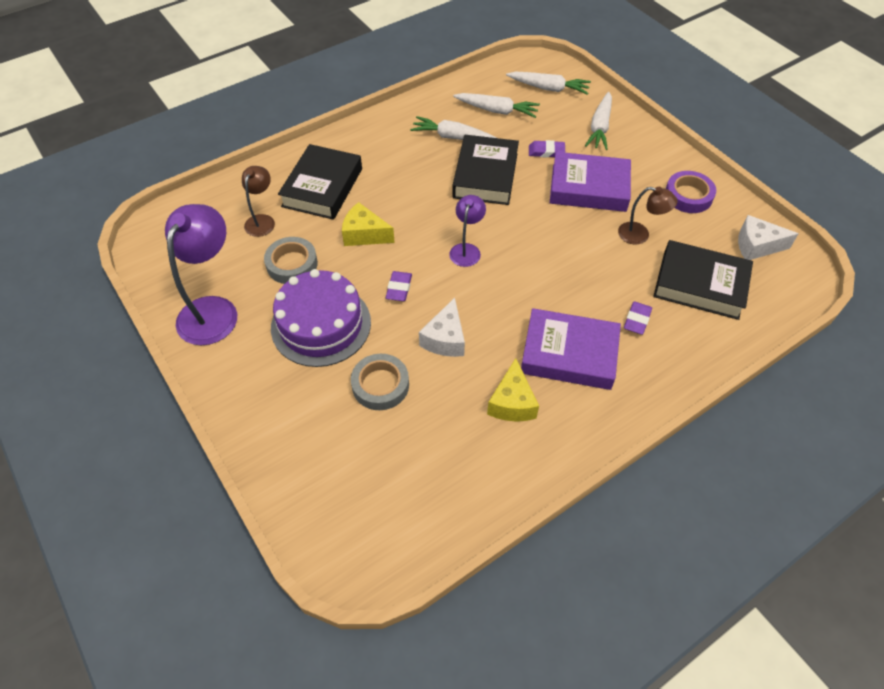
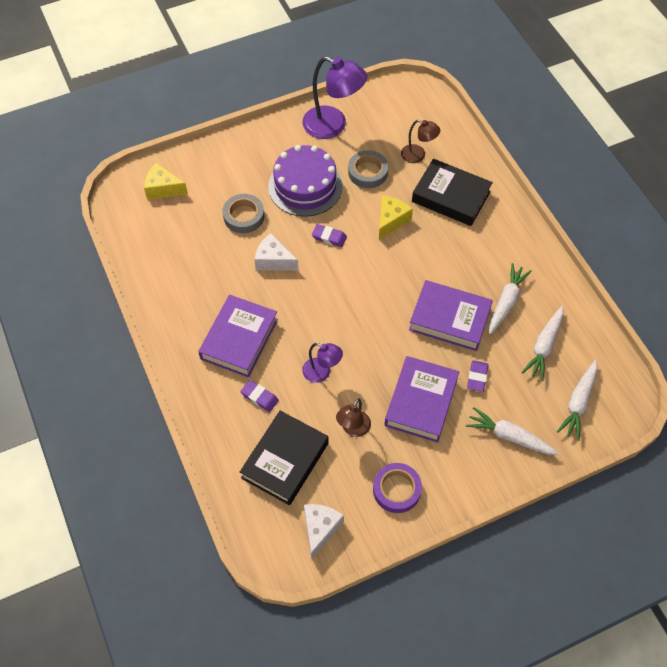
camera: 100 degrees right, 5 degrees up
(466, 250) = (361, 289): purple lamp -> purple lamp (322, 373)
(485, 175) = (449, 319): black book -> purple book
(512, 402) = (207, 292): yellow cheese -> yellow cheese (163, 188)

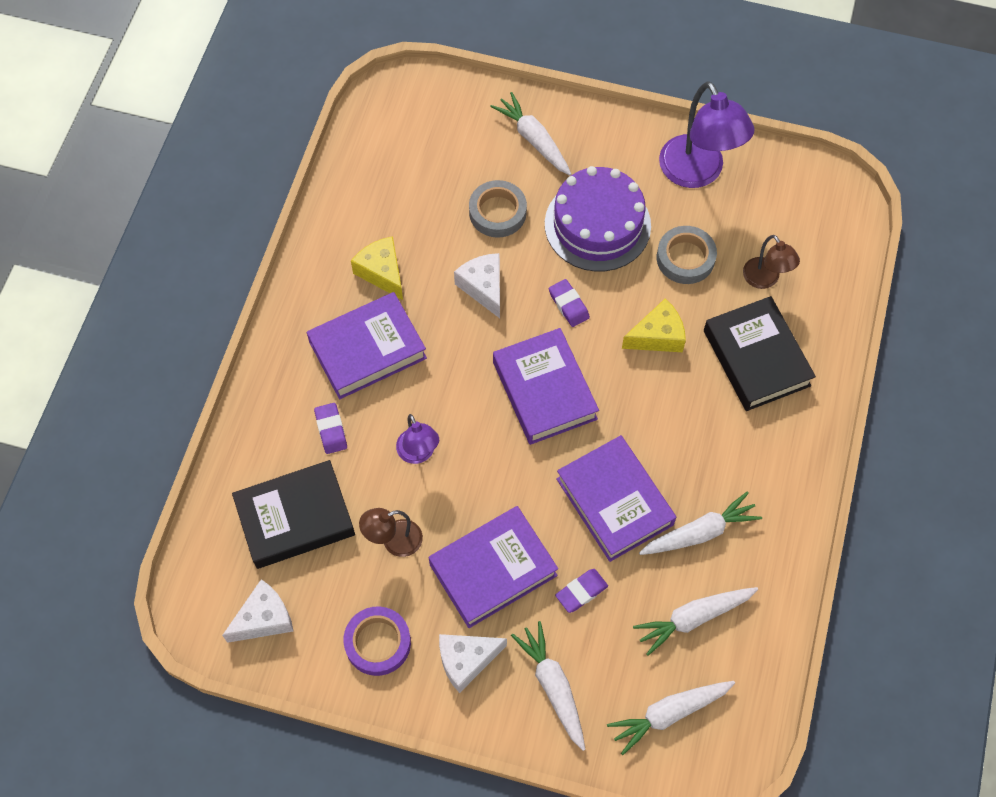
camera: 40 degrees right, 5 degrees up
(163, 188) = (440, 118): yellow cheese -> yellow cheese (382, 272)
(227, 165) = (533, 139): none -> white carrot
(358, 290) = (544, 390): none -> purple book
(453, 460) = (466, 661): none -> white cheese

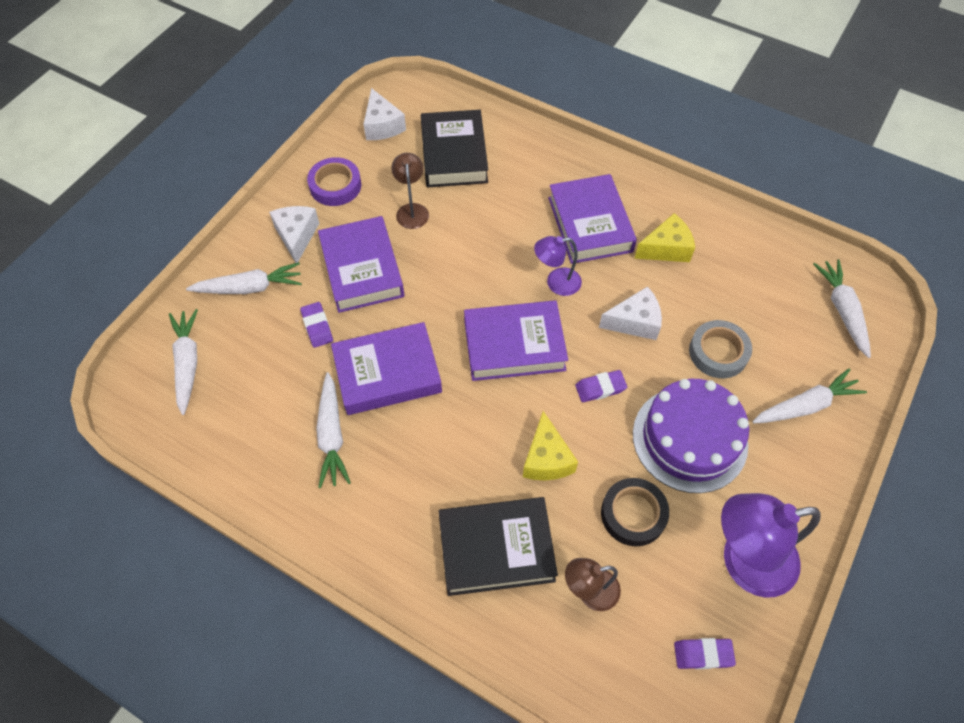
camera: 105 degrees right, 5 degrees down
(331, 430) = (522, 188): purple eraser -> purple eraser (703, 654)
(418, 453) = (482, 240): purple lamp -> purple lamp (556, 283)
(685, 258) = (633, 514): grey tape -> black tape
(693, 618) = (257, 406): white carrot -> white carrot (842, 310)

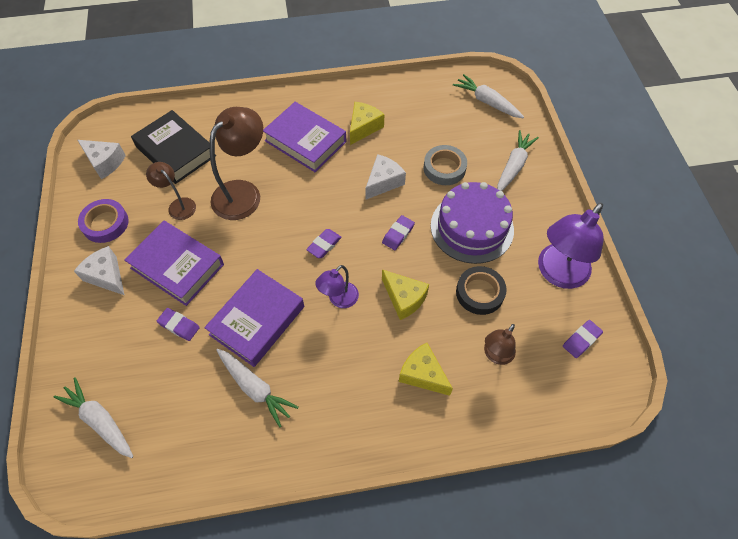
camera: 40 degrees left, 0 degrees up
(250, 287) = (102, 335): white carrot -> none
(482, 238) = (243, 192): none -> brown lamp
(496, 549) = (422, 374): black book -> yellow cheese
(514, 345) = (324, 245): purple book -> purple eraser
(556, 283) = (316, 190): purple lamp -> purple lamp (339, 299)

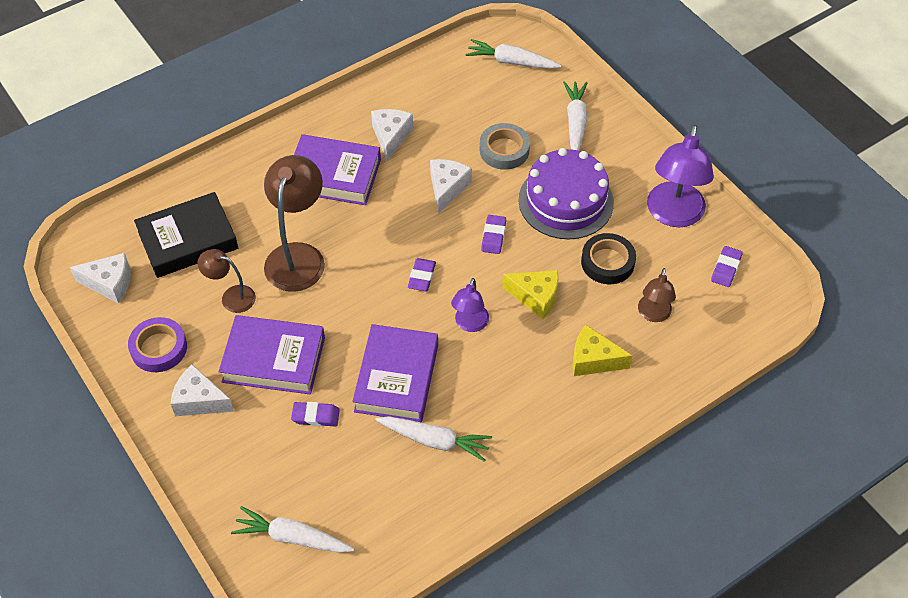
camera: 25 degrees left, 5 degrees down
(175, 151) = (188, 240): black book -> black book turned 45 degrees counterclockwise
(363, 127) = (391, 137): yellow cheese -> white cheese

